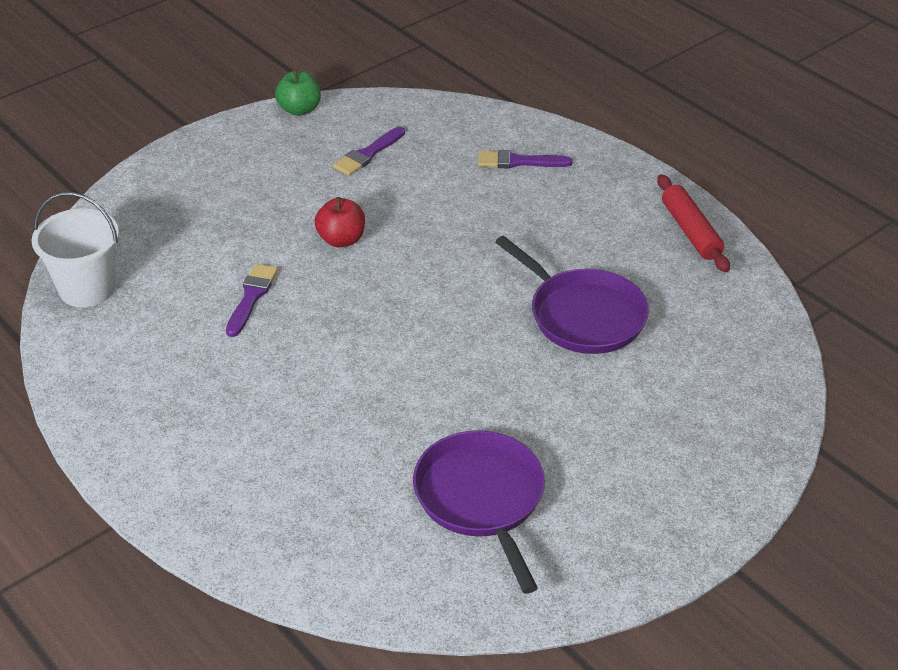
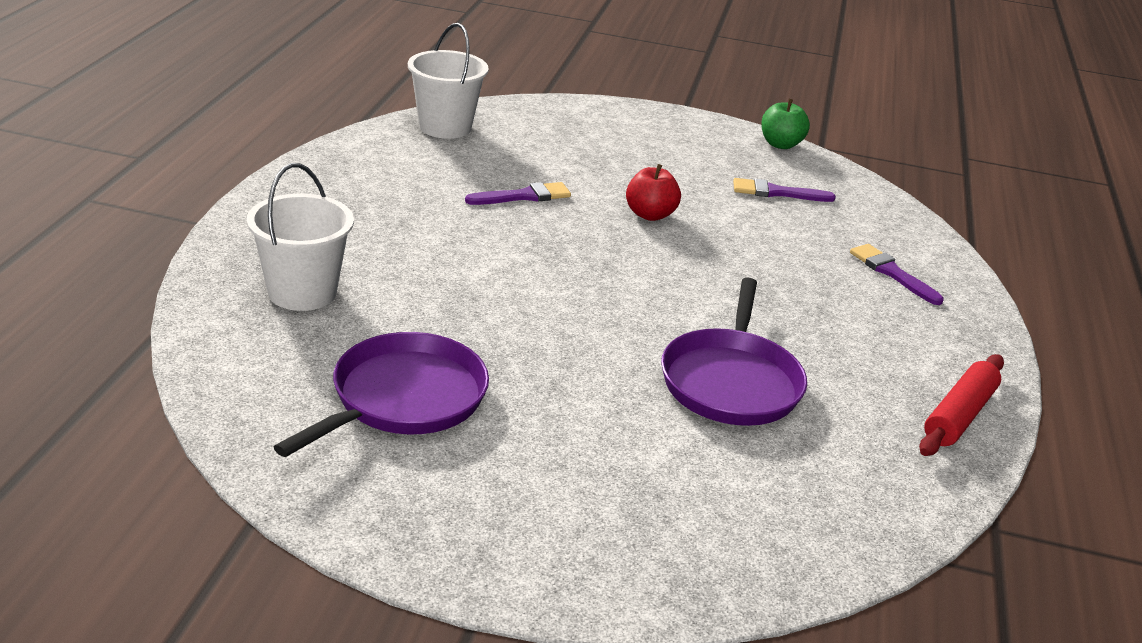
camera: 50 degrees right, 10 degrees down
(290, 499) = (302, 292): none -> white bucket

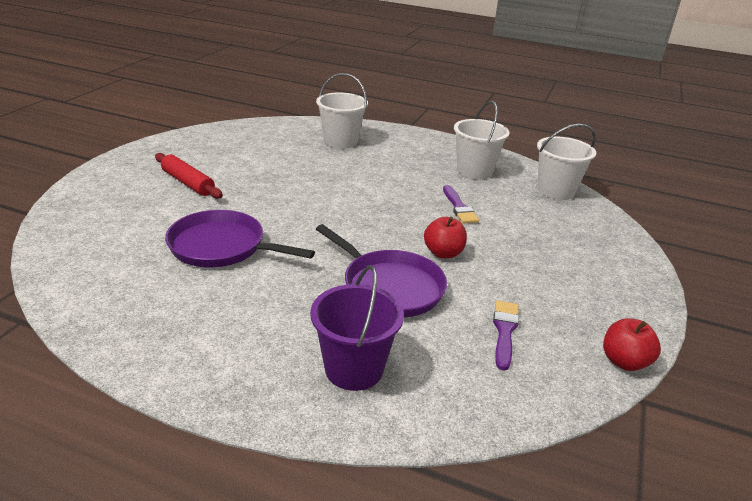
camera: 100 degrees right, 0 degrees up
(398, 176) = (474, 171): none -> white bucket
(403, 398) = (244, 156): purple pan -> purple pan (389, 287)
(780, 144) = (624, 361): green apple -> red apple
(892, 273) = (354, 369): purple brush -> purple bucket
(959, 416) = (136, 340): red rolling pin -> red rolling pin (188, 183)

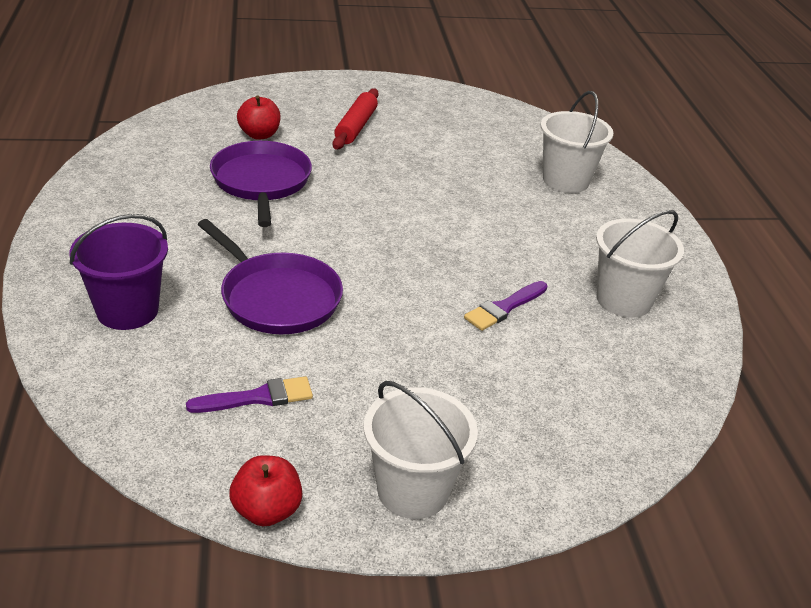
camera: 60 degrees right, 5 degrees up
(389, 287) = (277, 297): purple pan -> purple pan turned 60 degrees counterclockwise
(443, 253) = (380, 319): red apple -> red apple (259, 135)
(556, 191) = (660, 387): white bucket -> white bucket (413, 490)

